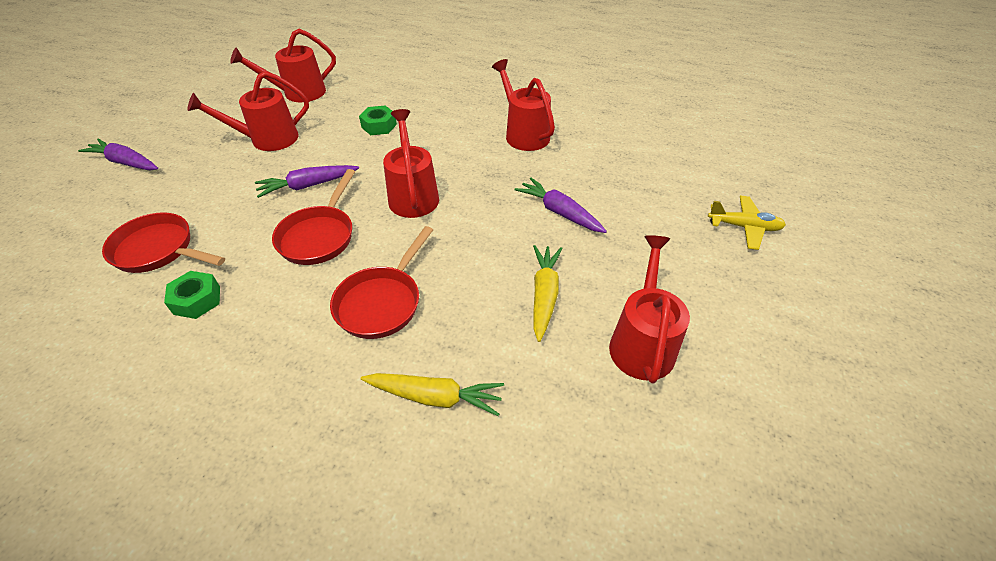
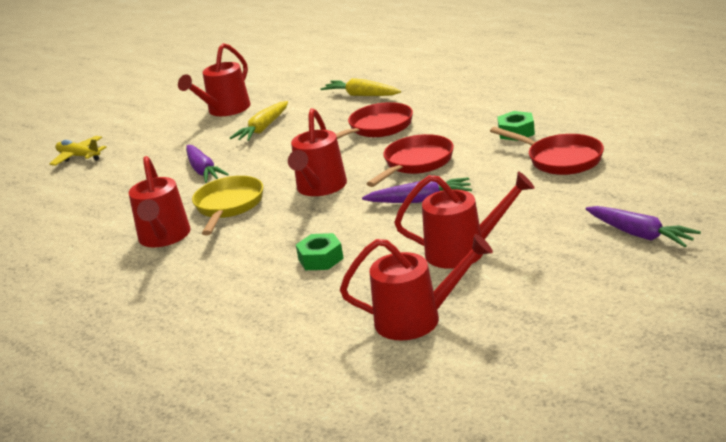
camera: 155 degrees left, 20 degrees down
(492, 168) = (228, 206): none -> yellow pan

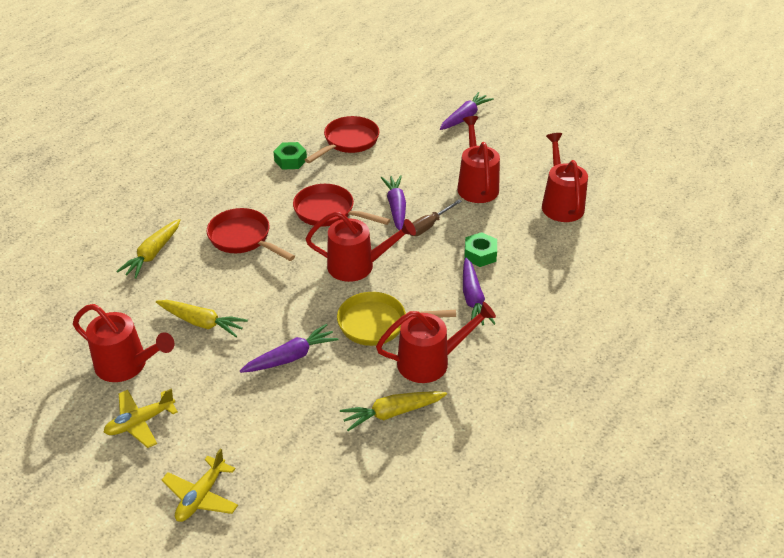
camera: 100 degrees left, 15 degrees up
(111, 223) = (392, 413): none -> yellow carrot
(162, 125) = (140, 422): none -> yellow plane
(245, 257) = (473, 299): none -> purple carrot
(382, 223) = (429, 225): none -> brown screwdriver

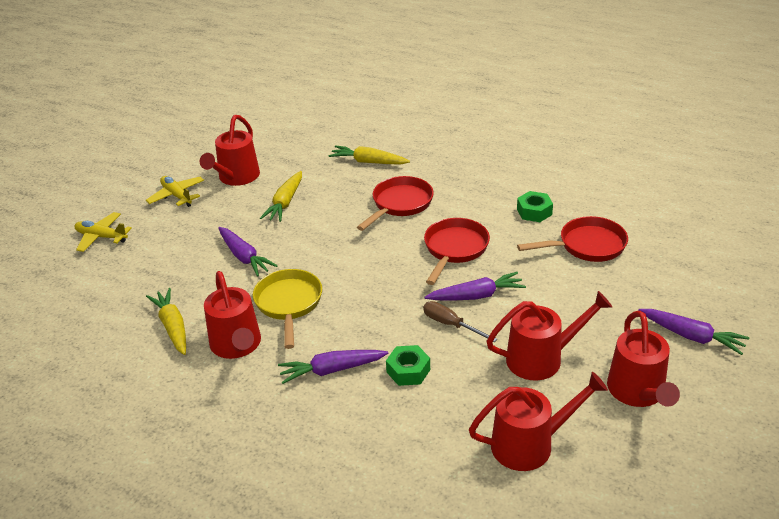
camera: 85 degrees right, 5 degrees down
(348, 142) = (587, 246): red pan -> red pan turned 45 degrees counterclockwise
(358, 266) = (372, 280): red watering can -> red watering can (638, 393)

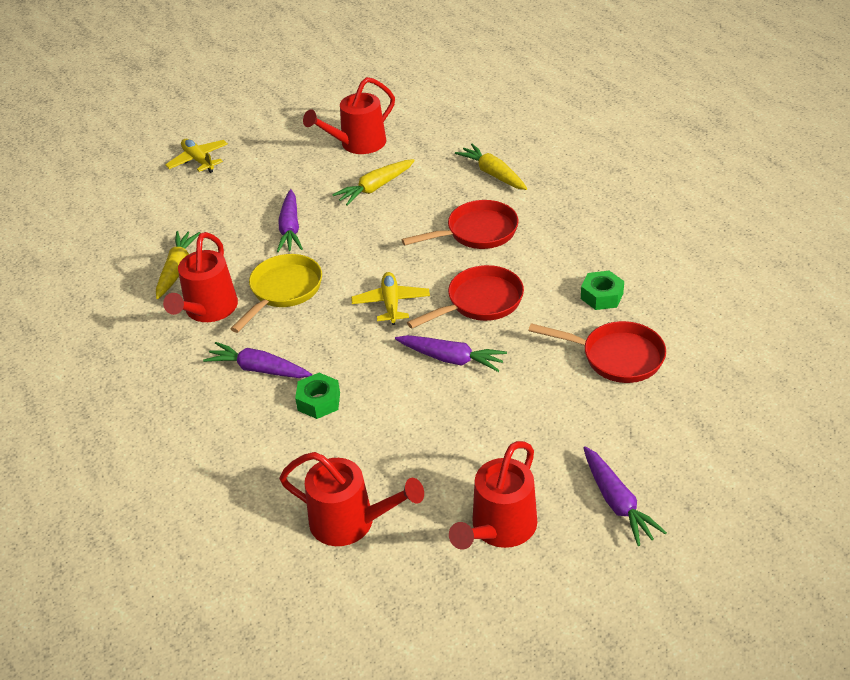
camera: 35 degrees right, 5 degrees up
(177, 196) = (292, 143): yellow plane -> yellow plane (391, 303)
(450, 324) = (399, 376): brown screwdriver -> none
(542, 358) = (446, 449): red watering can -> none

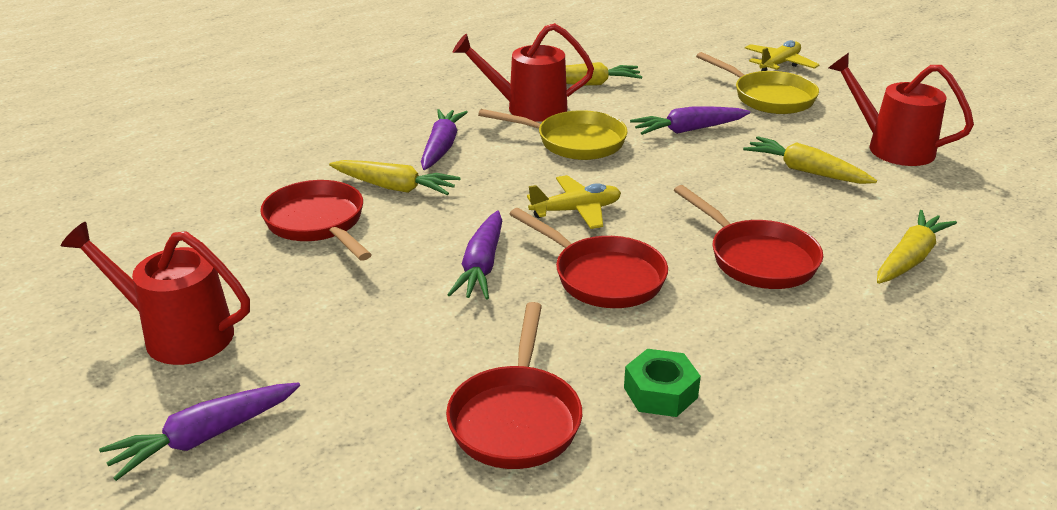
camera: 75 degrees right, 10 degrees down
(255, 179) = (768, 97): none -> yellow pan
(319, 401) = (395, 187): green nut -> yellow carrot
(351, 522) = (209, 231): red watering can -> none
(362, 450) = (318, 224): none -> red pan

